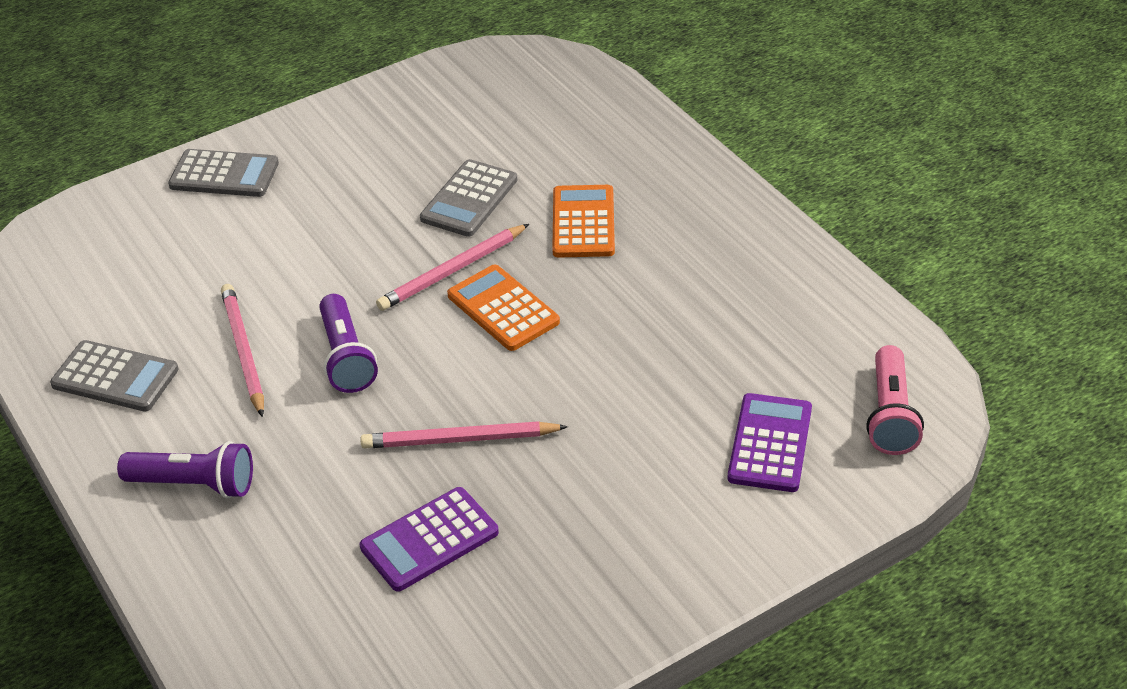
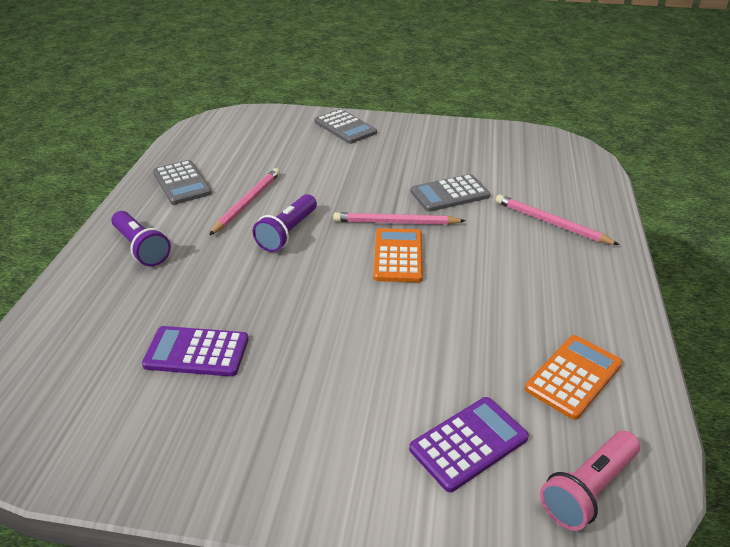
camera: 40 degrees right, 5 degrees down
(460, 439) = (285, 309): pink pencil -> pink pencil (551, 223)
(583, 222) = (501, 237): orange calculator -> orange calculator (573, 376)

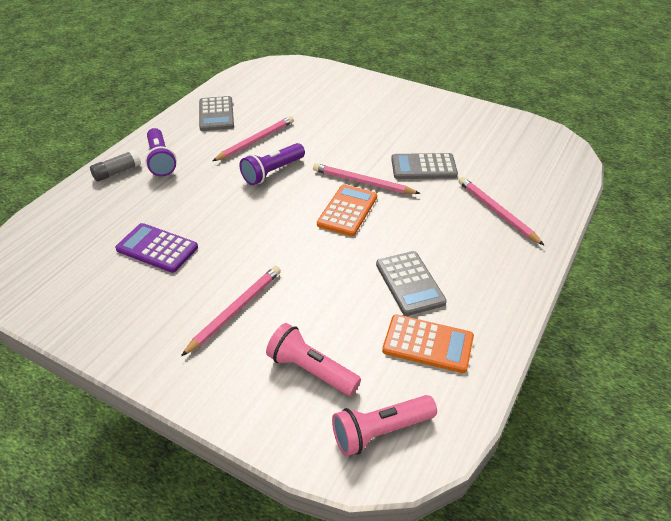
camera: 20 degrees right, 5 degrees up
(91, 273) = (117, 172): none -> grey glue stick
(338, 400) = (235, 311): none -> pink pencil
(345, 127) = (371, 90): grey calculator -> grey calculator (410, 283)
(468, 443) = (311, 370): purple calculator -> pink flashlight
(573, 376) = (428, 344): orange calculator -> orange calculator turned 45 degrees clockwise

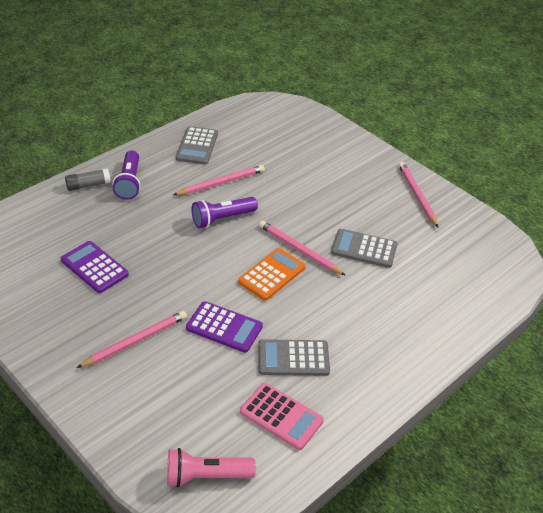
camera: 15 degrees right, 0 degrees up
(311, 370) = (174, 409): pink flashlight -> none
(324, 272) = (224, 327): none -> purple calculator
(410, 283) = (293, 358): grey calculator -> grey calculator turned 90 degrees clockwise
(428, 344) = (281, 416): orange calculator -> pink calculator
(497, 212) = (409, 312): pink pencil -> pink pencil (417, 195)

